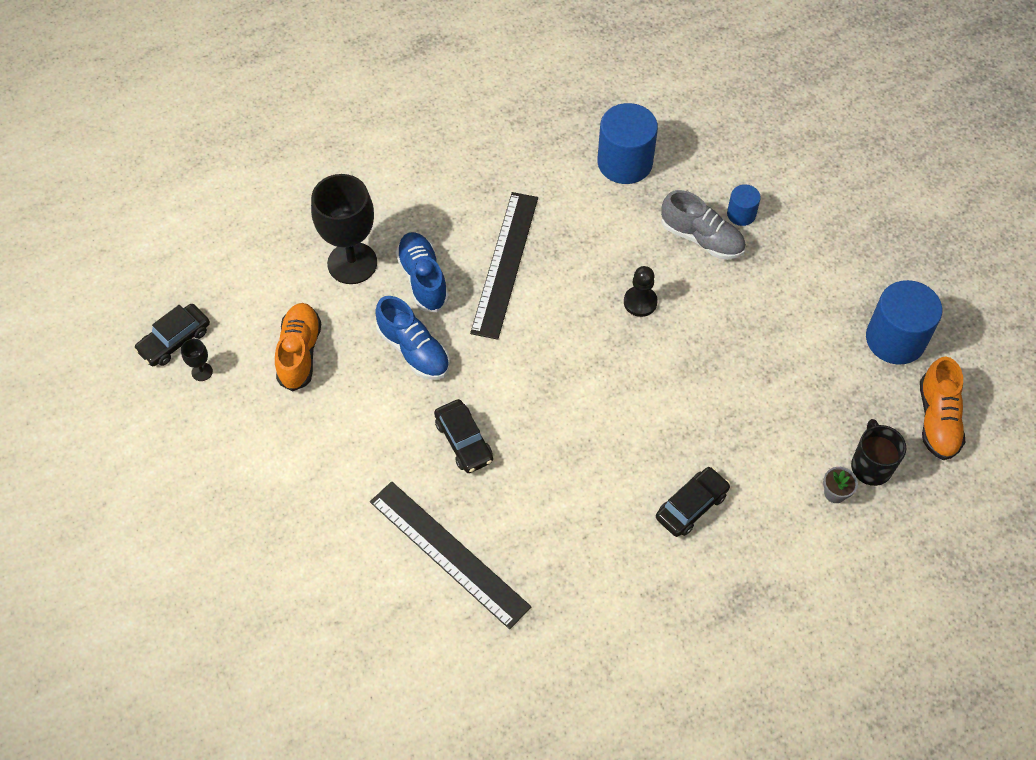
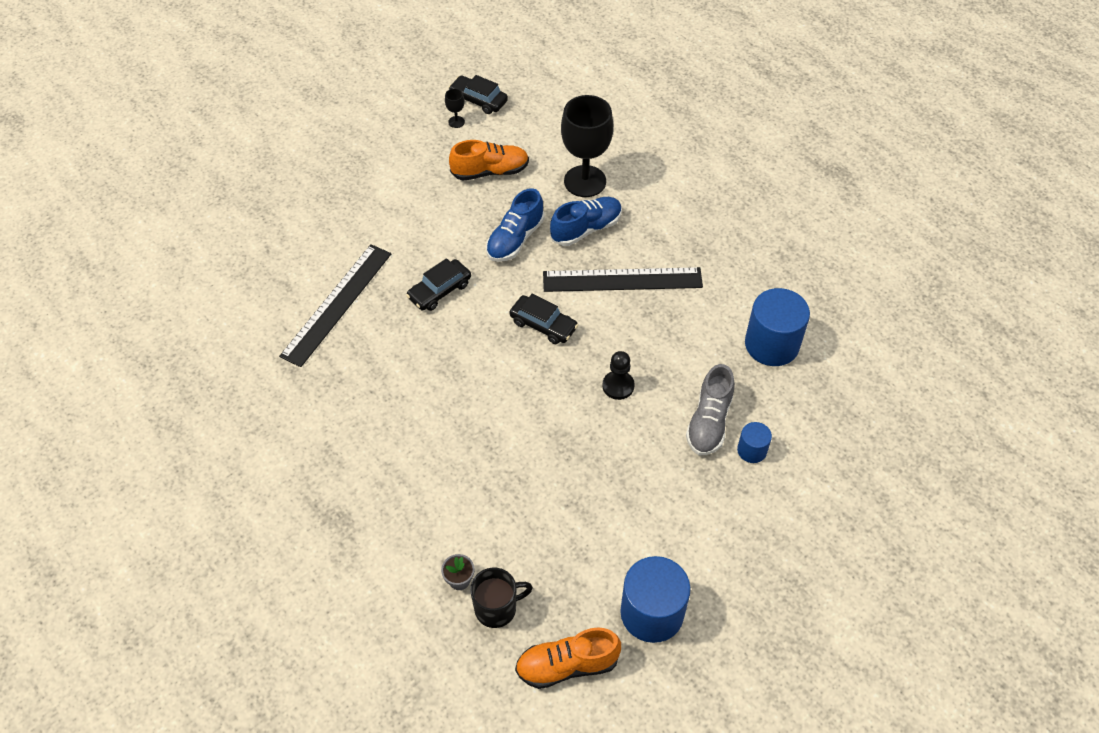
camera: 75 degrees right, 5 degrees down
(691, 506) = (418, 464): black car -> black car (543, 325)

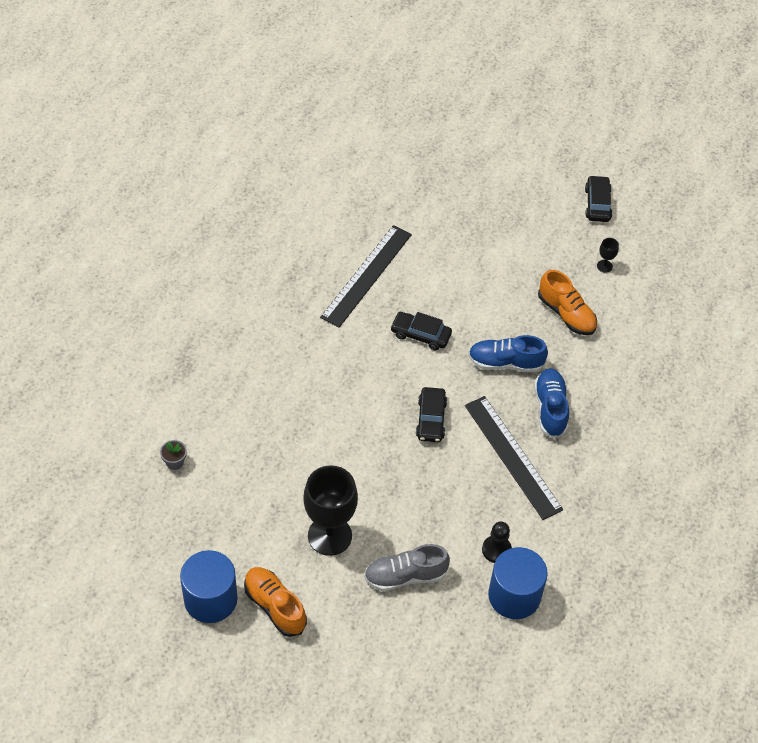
camera: 60 degrees right, 0 degrees up
(337, 304) = (367, 275): black ruler -> black ruler turned 60 degrees counterclockwise
(478, 100) = (641, 270): black car -> black car (597, 204)
(497, 608) = (164, 495): black mug -> none
(567, 665) = (141, 559): orange shoe -> orange shoe (275, 606)
(585, 181) = (603, 386): black goblet -> black goblet (329, 535)
(586, 229) = (550, 408): blue shoe -> blue shoe turned 120 degrees counterclockwise
(618, 386) = (402, 496): black pawn -> black pawn (496, 550)
(752, 450) = (395, 618): blue cylinder -> none

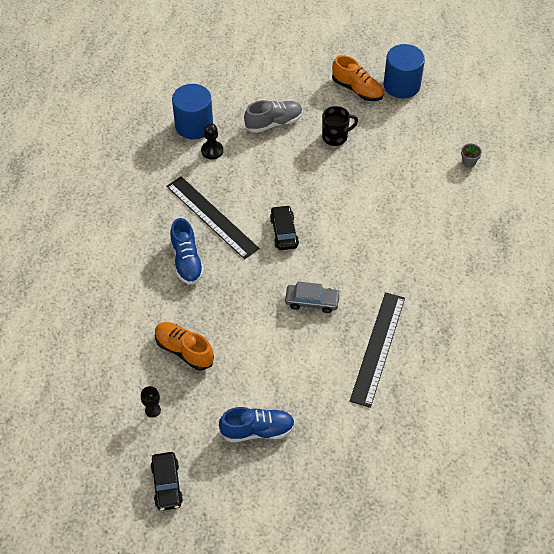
camera: 170 degrees right, 0 degrees up
(329, 535) = (335, 137): black goblet -> black mug
(420, 335) = (312, 301): black car -> grey car
(505, 363) = (232, 292): blue shoe -> blue shoe (257, 430)

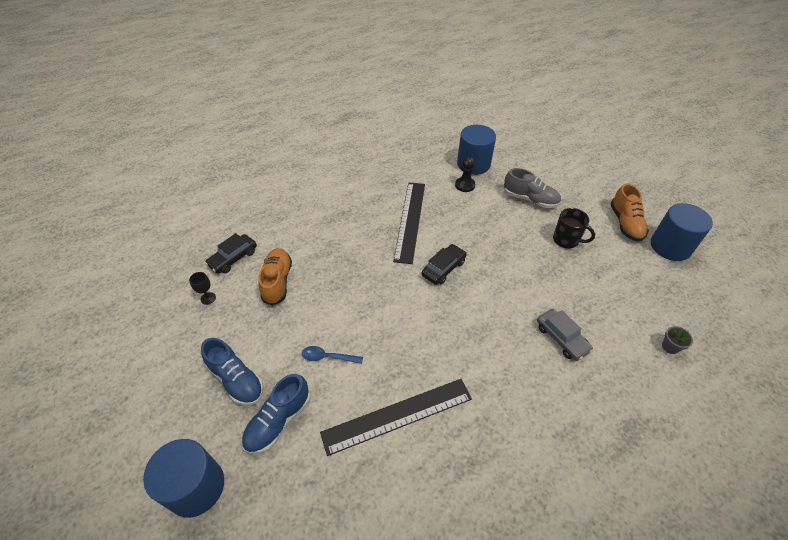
camera: 50 degrees right, 5 degrees down
(167, 484) = (142, 352): black car -> black car (233, 258)
(187, 261) = (358, 232): blue shoe -> blue shoe (278, 421)
(293, 360) = (328, 357): none -> blue spoon
(312, 301) = (398, 331): grey car -> grey car (561, 338)
(324, 498) = (196, 487): none -> blue cylinder

